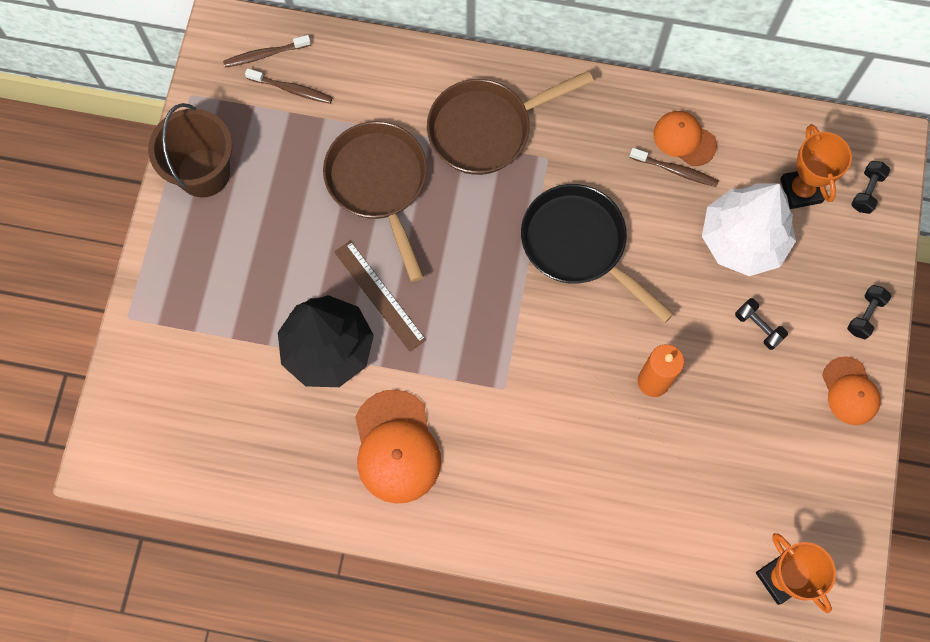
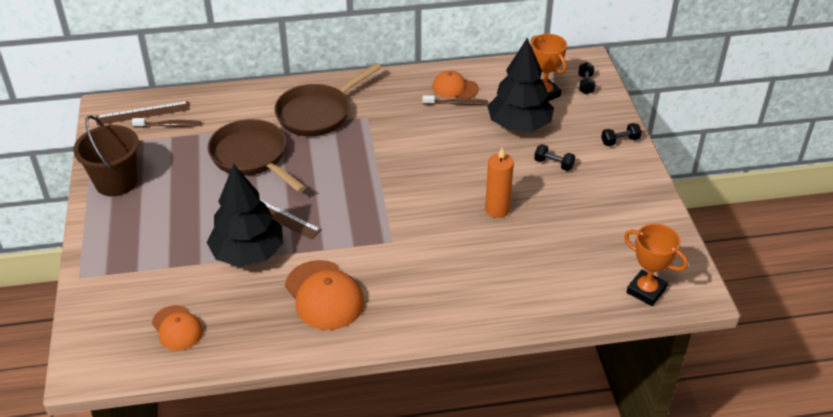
camera: 20 degrees left, 30 degrees down
(265, 55) = (143, 113): brown toothbrush -> brown ruler
(579, 245) = (409, 154): black pan -> none
(742, 240) = (519, 125): white tree -> black tree
(850, 391) = (633, 180): orange cap -> orange cap (177, 328)
(865, 315) = (620, 141): black dumbbell -> black dumbbell turned 60 degrees clockwise

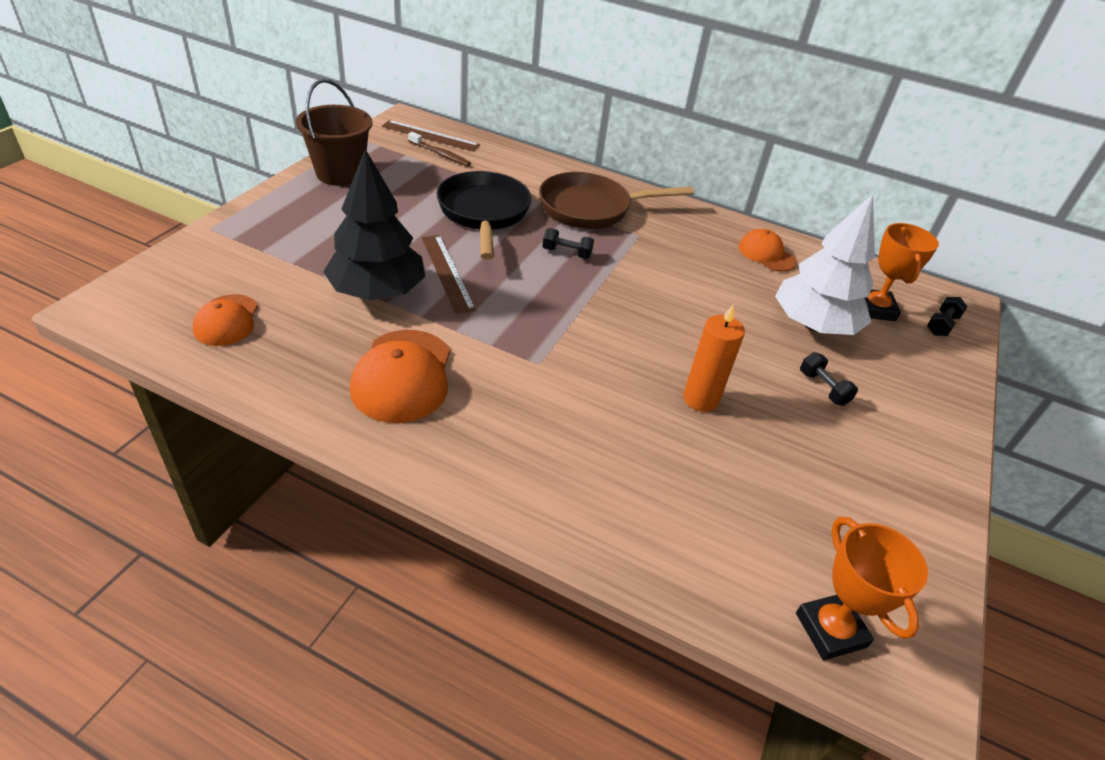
camera: 30 degrees right, 0 degrees up
(252, 157) = (484, 213): brown pan -> black pan
(457, 103) = (754, 269): brown toothbrush -> none
(519, 125) = (813, 325): black tree -> white tree
(620, 141) = (942, 409): black dumbbell -> black dumbbell (566, 253)

